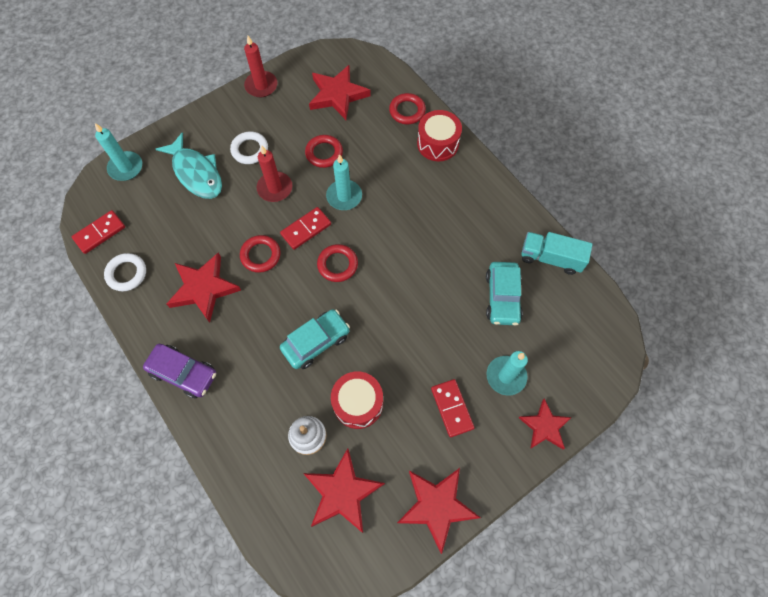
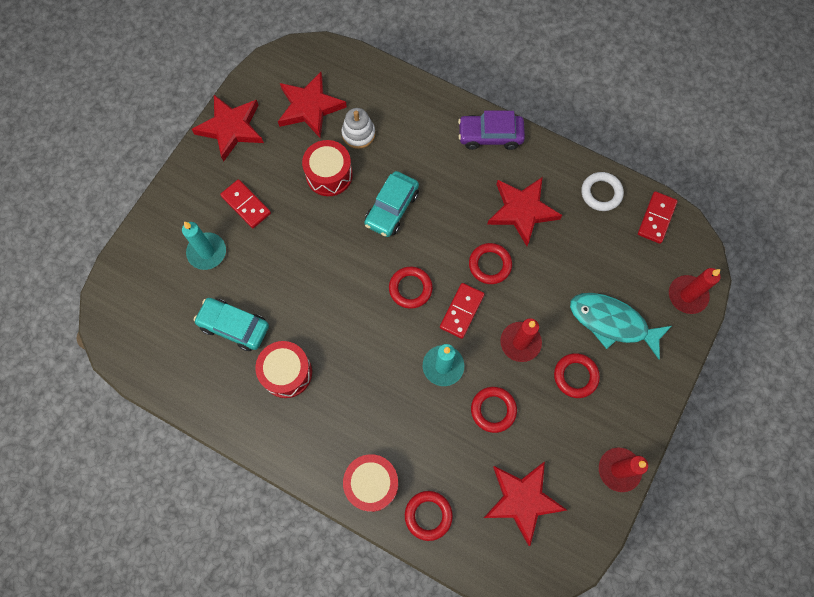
camera: 155 degrees right, 5 degrees up
(126, 167) = (687, 295): turquoise candle -> red candle
(250, 150) = (575, 376): white ring -> red ring
(471, 242) = (286, 372): none -> red drum
(502, 297) = (234, 326): turquoise car -> turquoise car turned 45 degrees counterclockwise
(544, 426) = (159, 224): red star -> none
(550, 258) = (197, 391): turquoise truck -> none

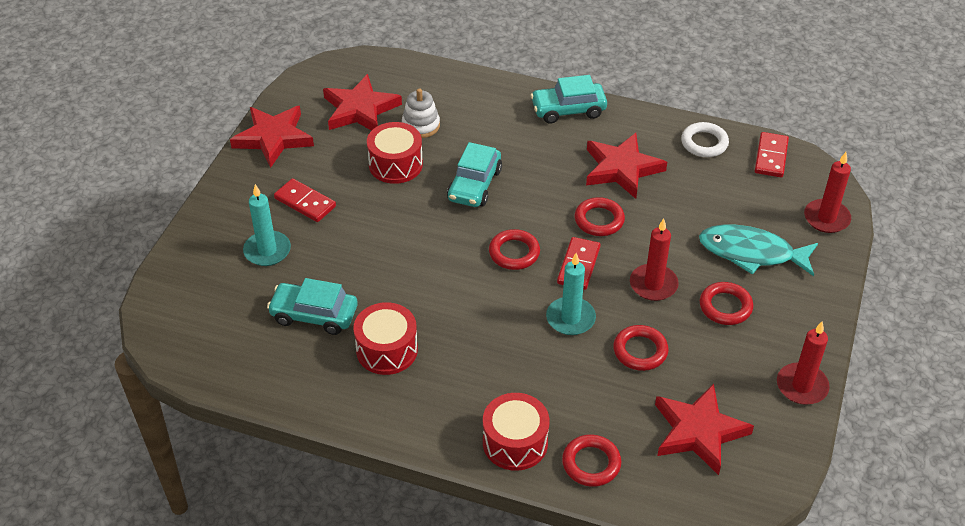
camera: 10 degrees left, 25 degrees down
(490, 136) = (568, 110): purple car -> turquoise car

